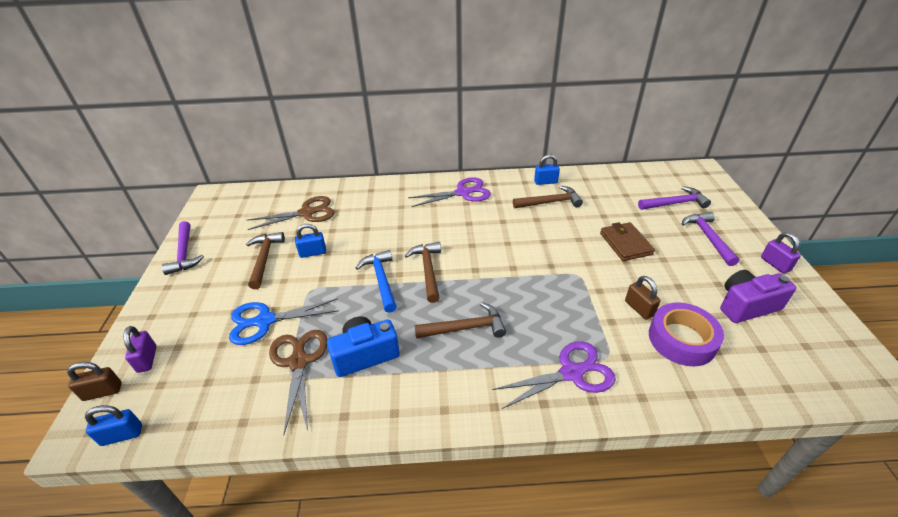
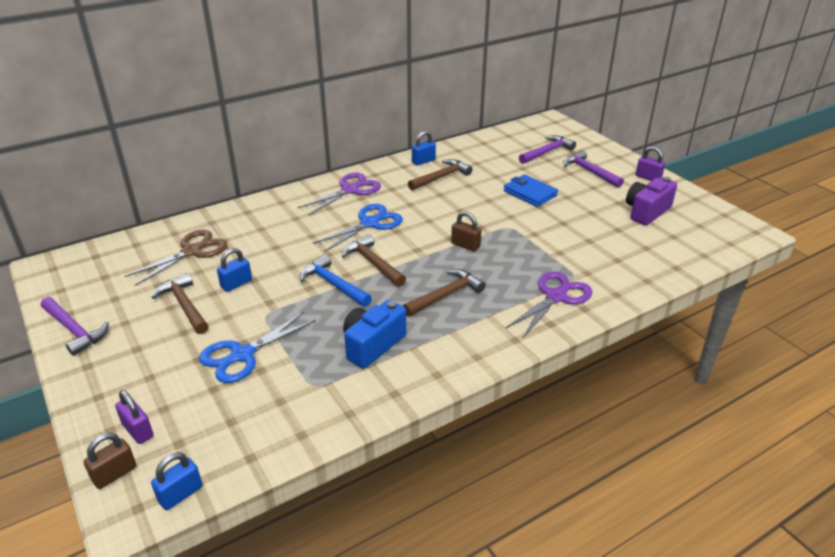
camera: 30 degrees left, 5 degrees down
(299, 362) = (312, 372): brown scissors -> none
(455, 230) = (370, 223): none -> blue scissors
(625, 244) = (530, 193): brown wallet -> blue wallet
(639, 308) = (573, 237): brown padlock -> brown padlock (465, 245)
(682, 339) = (618, 248): purple tape -> none

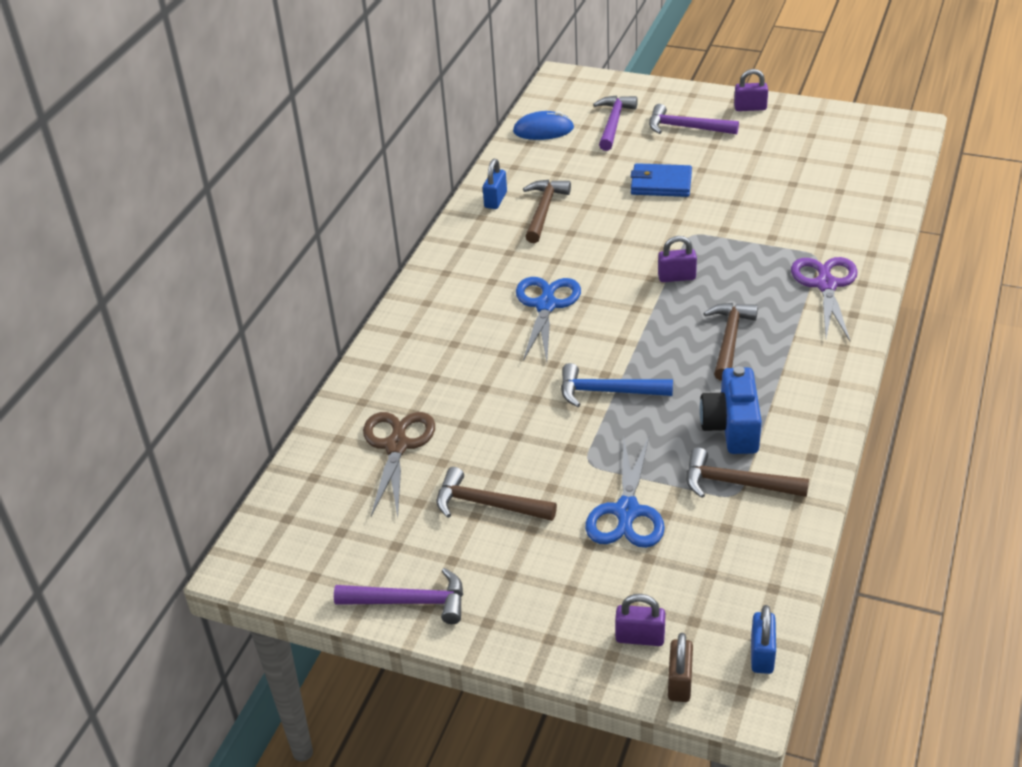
camera: 35 degrees left, 5 degrees up
(236, 284) = (506, 450): blue padlock -> none
(350, 190) = (465, 277): purple scissors -> none
(373, 263) = (614, 347): brown hammer -> brown hammer (737, 483)
(465, 245) = (676, 277): brown padlock -> purple padlock
(501, 139) = (543, 130): none -> blue mouse
(646, 212) = (795, 150): purple camera -> none

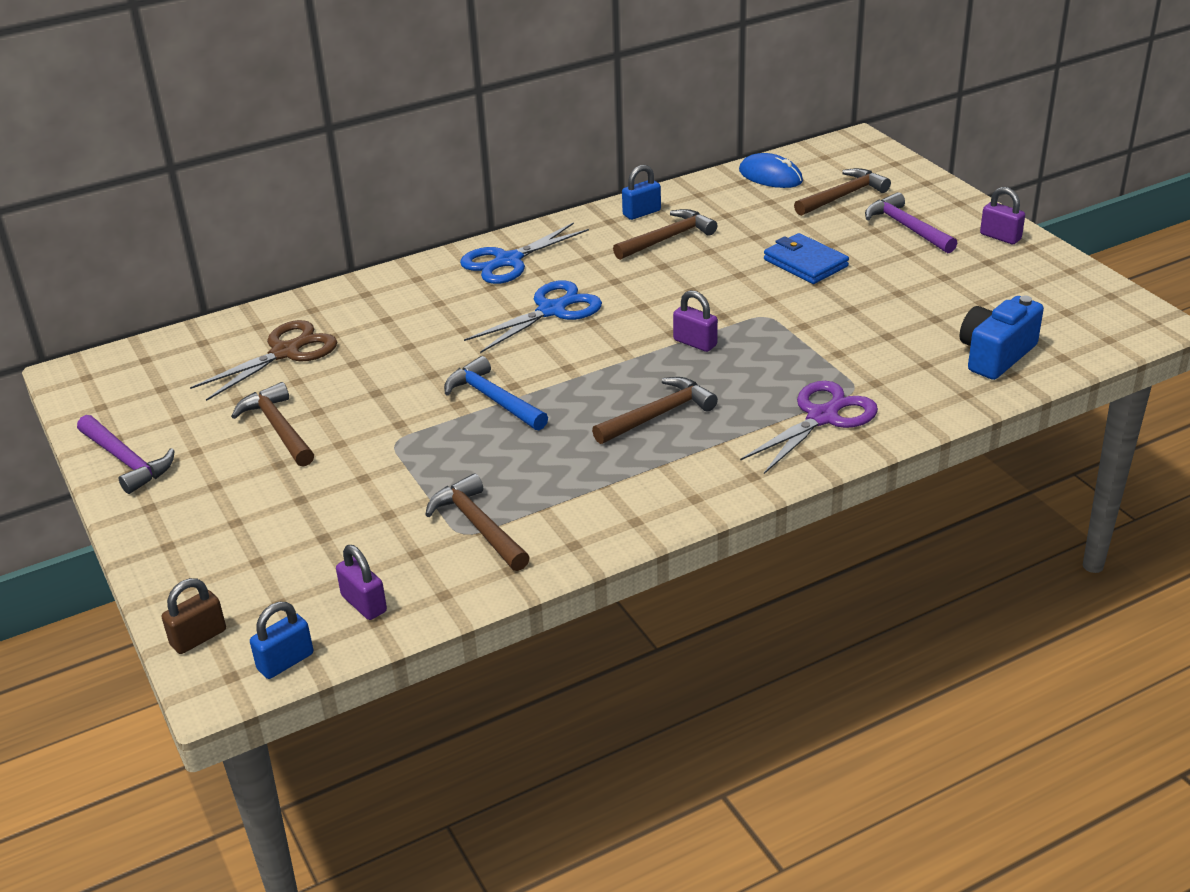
camera: 40 degrees right, 5 degrees down
(613, 123) = (843, 196): purple hammer -> brown hammer
(627, 512) = (362, 494): blue scissors -> blue scissors (508, 261)
(640, 637) = (225, 587): purple padlock -> purple padlock (364, 604)
(732, 427) = (546, 482): blue camera -> blue camera (995, 355)

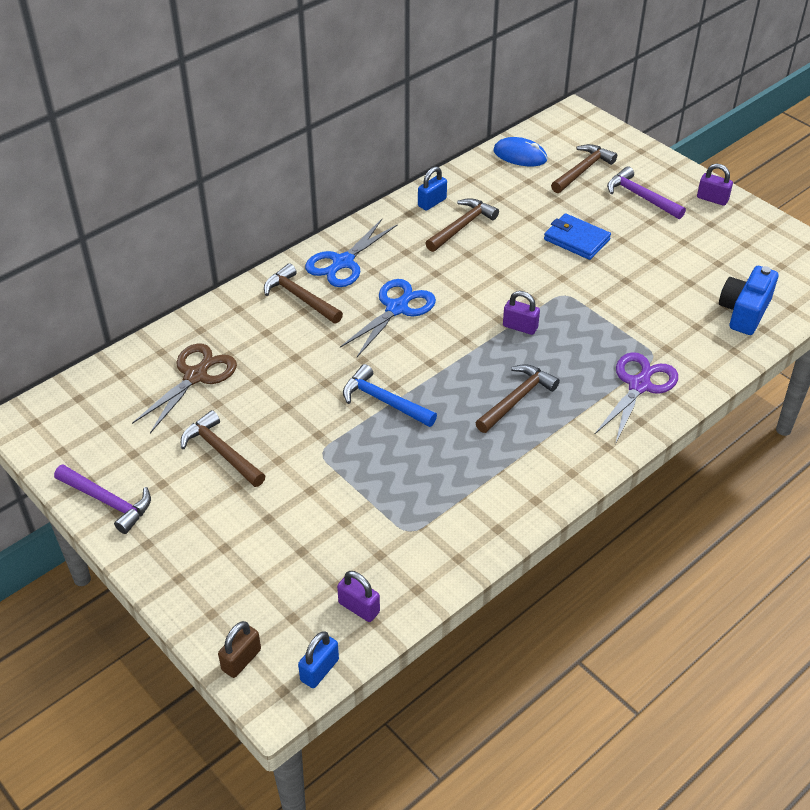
camera: 15 degrees left, 10 degrees up
(478, 526) = (419, 523): brown hammer -> brown hammer (300, 298)

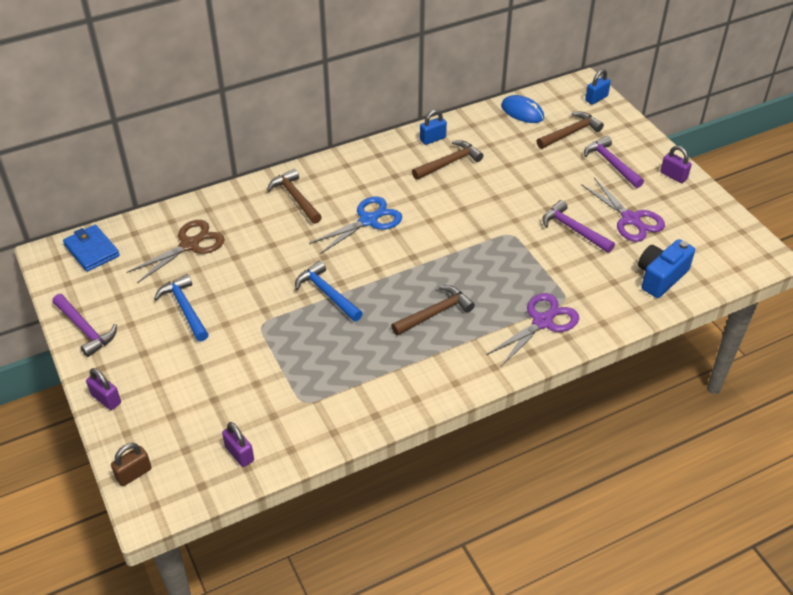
camera: 15 degrees right, 0 degrees up
(221, 452) = (185, 308): brown hammer -> blue hammer
(319, 670) = (189, 495): blue padlock -> blue padlock (596, 98)
(343, 262) = (340, 175): blue scissors -> none
(520, 327) = (462, 254): purple padlock -> purple padlock (106, 399)
(576, 239) = (540, 190): blue wallet -> blue wallet (92, 250)
(630, 277) = (573, 230): none -> purple hammer
(686, 254) = (630, 219): none -> purple scissors

